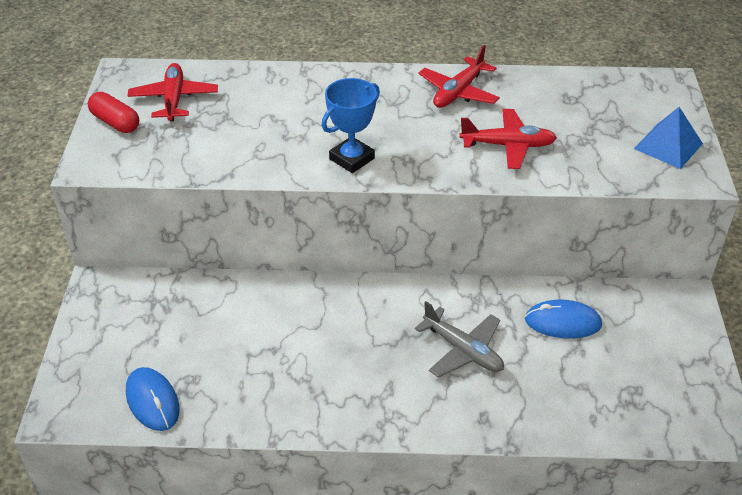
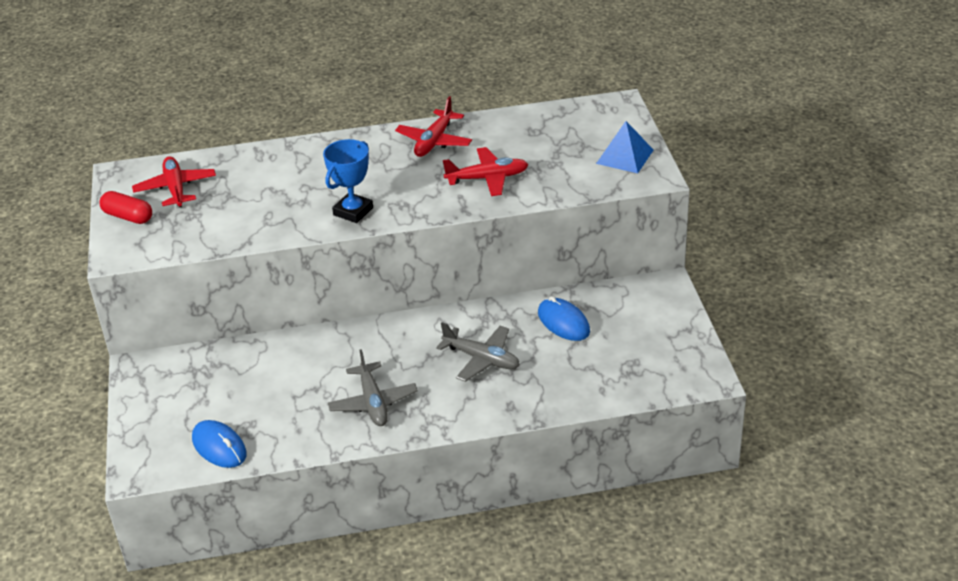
camera: 10 degrees left, 5 degrees down
(331, 380) = (373, 402): none -> grey plane
(563, 322) = (563, 322): blue mouse -> blue mouse turned 60 degrees clockwise

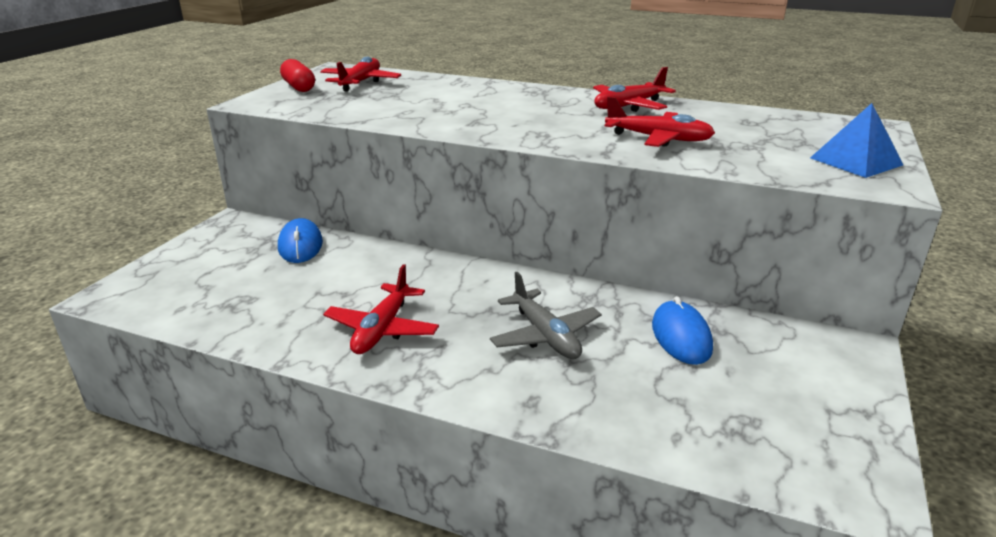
camera: 30 degrees right, 10 degrees down
(219, 446) = (196, 306): blue mouse -> blue mouse (300, 245)
(353, 211) = (486, 127): blue trophy -> none
(373, 402) = (382, 329): grey plane -> red plane

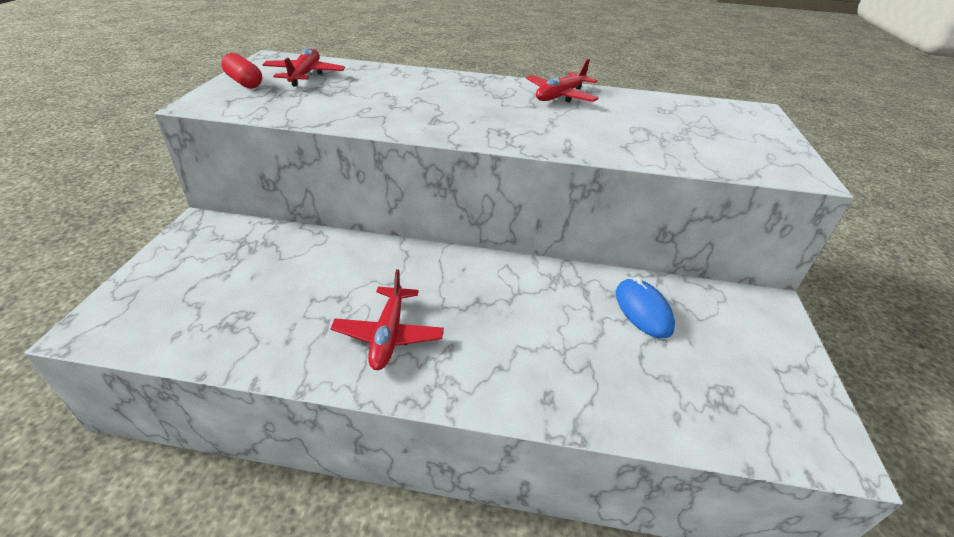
camera: 15 degrees left, 10 degrees up
(300, 245) = (278, 246): blue mouse -> none
(545, 335) = (535, 323): grey plane -> none
(658, 139) = (603, 132): red plane -> none
(855, 161) = (766, 149): blue pyramid -> none

